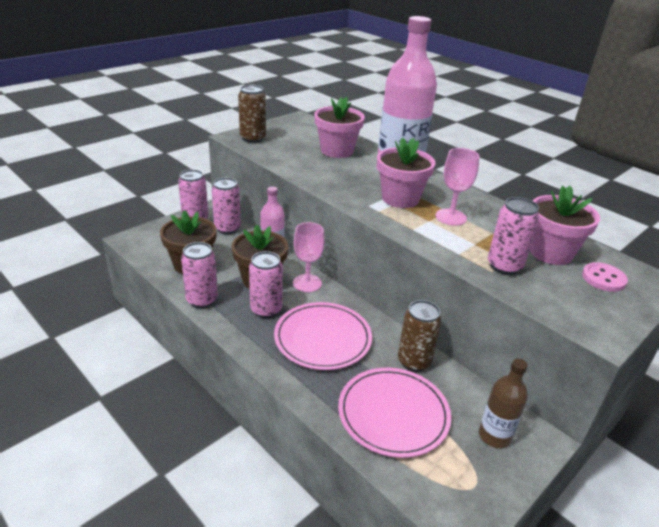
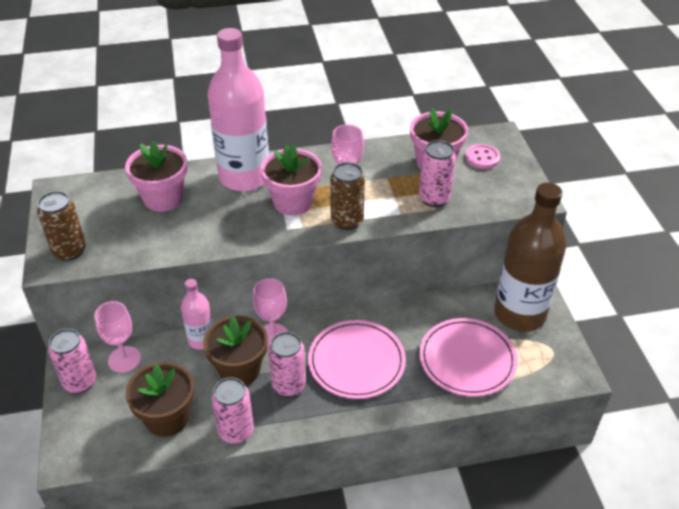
camera: 55 degrees left, 10 degrees up
(227, 228) = (124, 359): pink can -> pink goblet
(414, 361) = (422, 316): brown can -> brown can (347, 221)
(494, 436) = (519, 314): brown bottle -> brown bottle, size x1.99

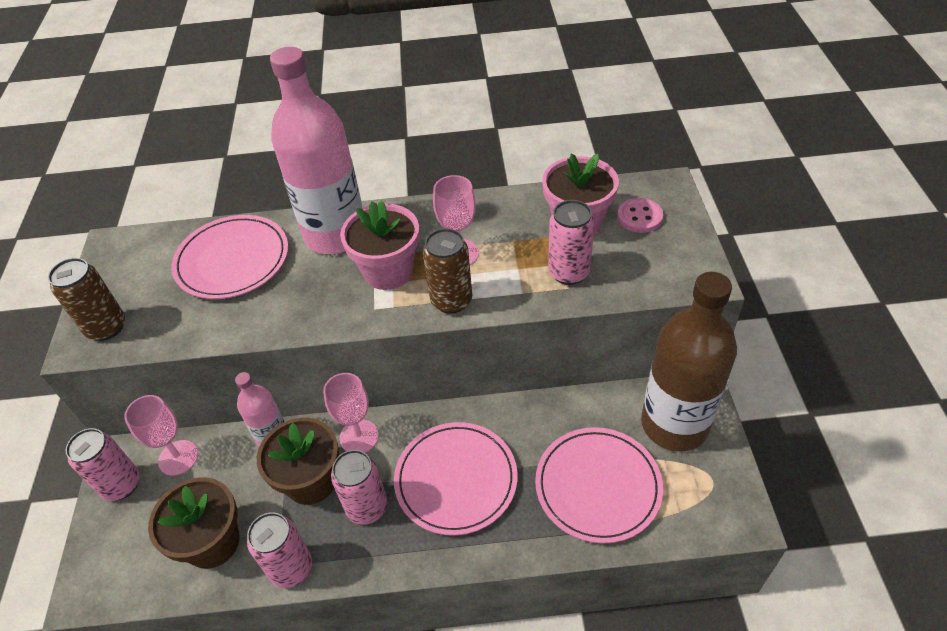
camera: 10 degrees right, 5 degrees up
(163, 198) = (232, 260): pink flower pot -> pink plate

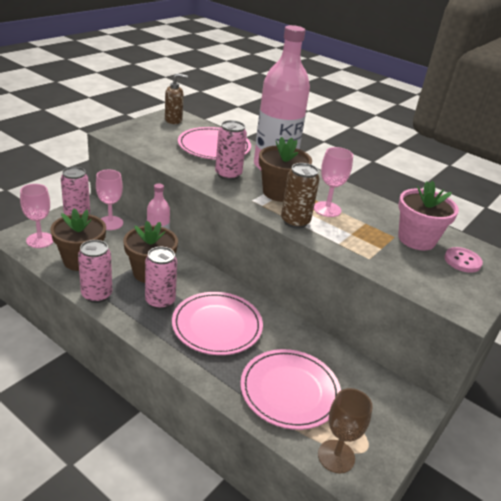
camera: 35 degrees right, 15 degrees down
(106, 327) = (131, 135): brown can -> none
(126, 255) = (173, 120): none -> brown soap dispenser
(359, 437) = (195, 274): pink goblet -> pink goblet (40, 240)
(388, 271) = (279, 193): pink flower pot -> brown flower pot
(569, 272) = (379, 253): pink can -> pink can (228, 175)
(674, 424) = (379, 404): brown bottle -> none
(700, 514) = (336, 456): none -> brown goblet

